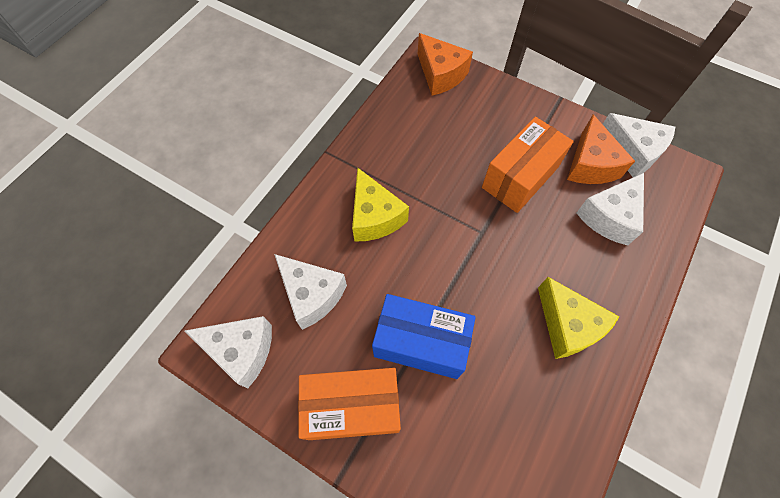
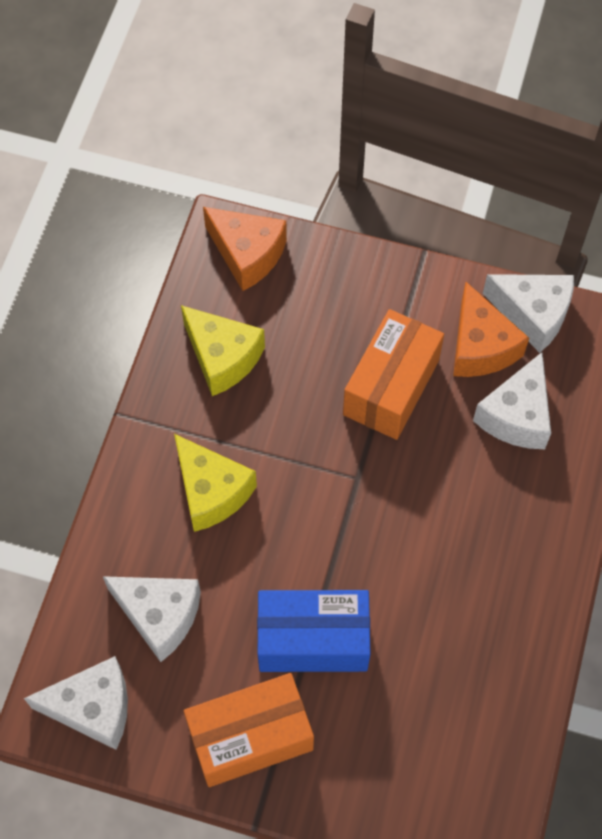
camera: 15 degrees left, 0 degrees up
(567, 326) = (486, 572): yellow cheese -> yellow cheese (222, 357)

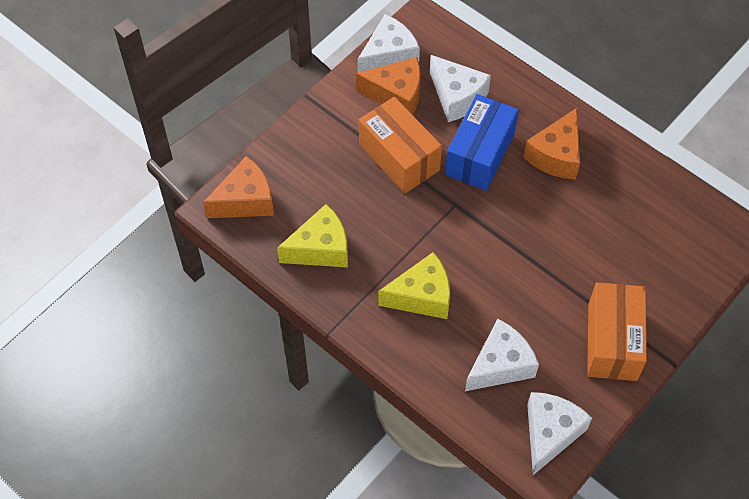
camera: 65 degrees left, 5 degrees down
(313, 640) = (560, 277): blue box -> blue box (479, 154)
(492, 567) = (556, 155): none -> orange cheese

